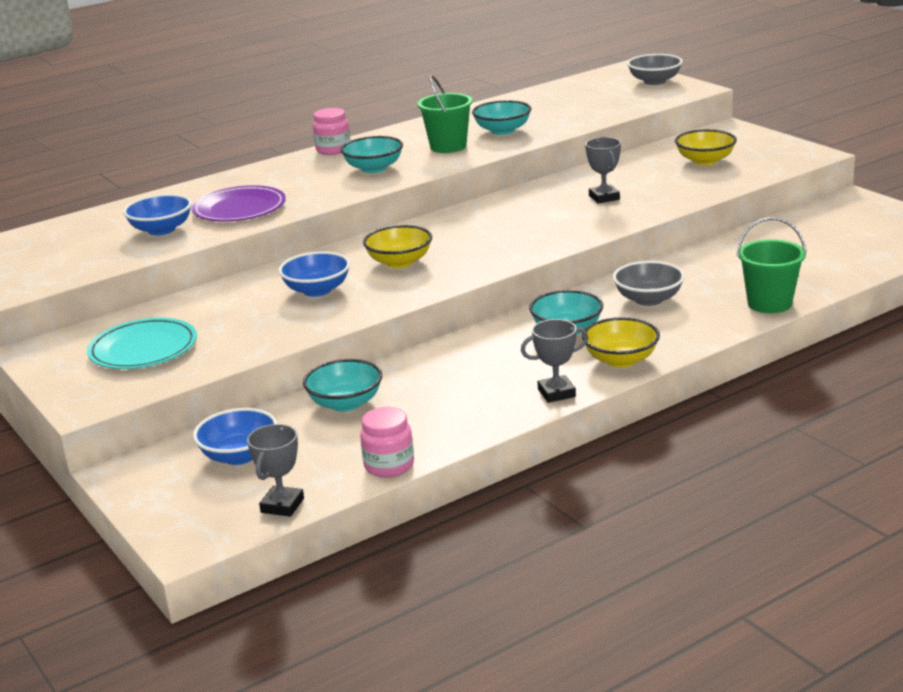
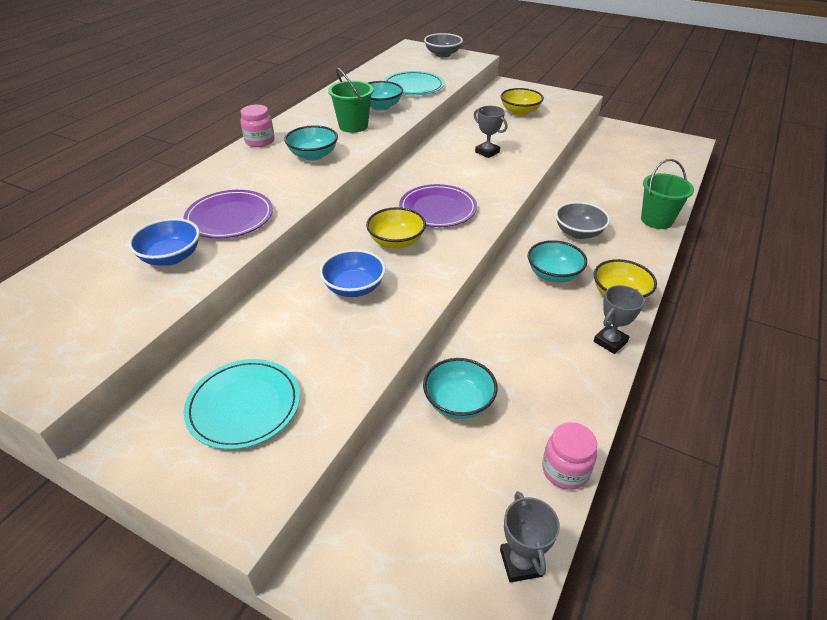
camera: 30 degrees left, 15 degrees up
(239, 456) = (421, 504): blue bowl -> none
(477, 242) = (437, 209): none -> purple plate
(569, 114) = (413, 86): none -> turquoise plate

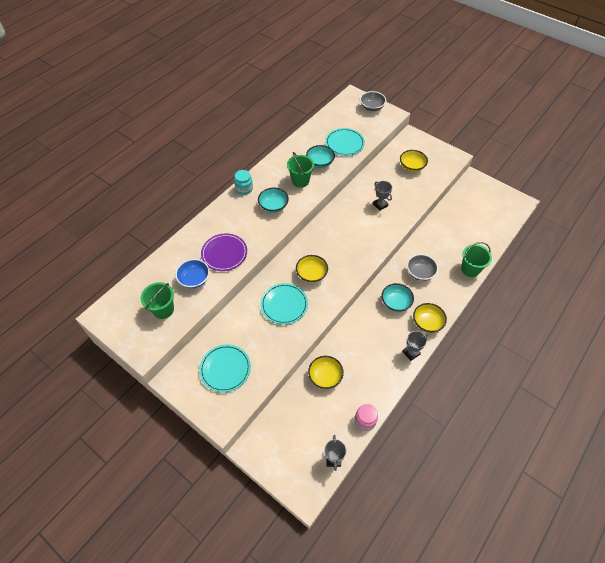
camera: 10 degrees right, 15 degrees up
(102, 308) = (163, 309): none -> green bucket
(260, 141) = (244, 189): pink jar -> turquoise jar
(354, 288) = (284, 305): blue bowl -> turquoise plate
(437, 209) = (339, 251): purple plate -> none
(458, 402) = (325, 376): turquoise bowl -> yellow bowl

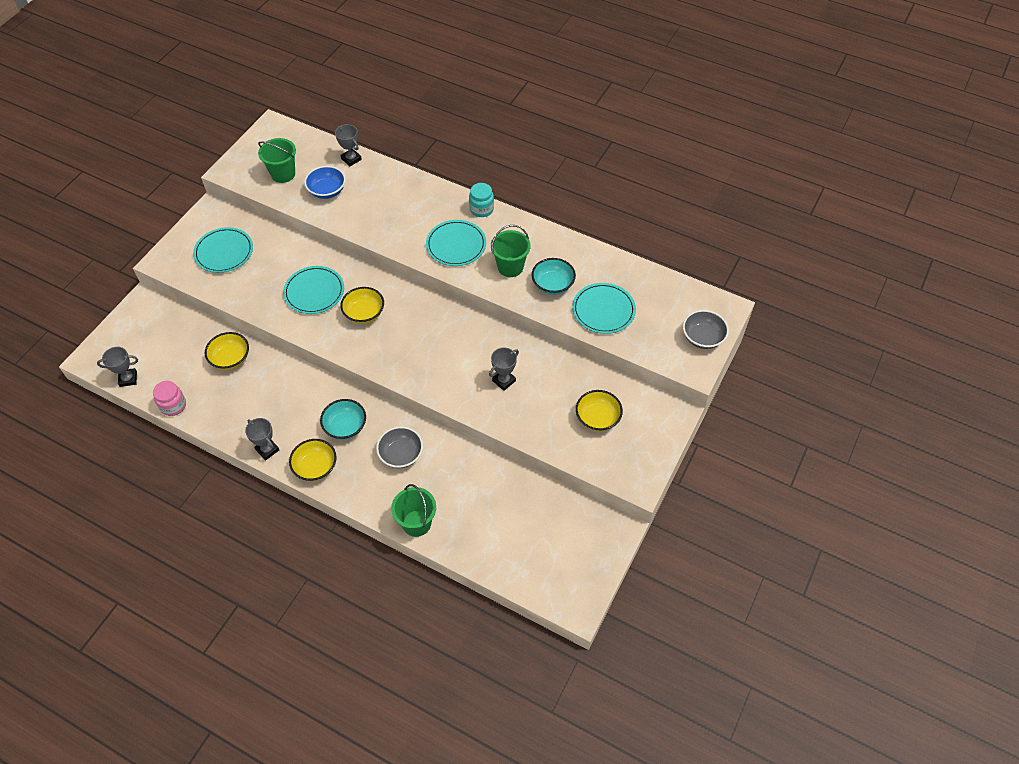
camera: 80 degrees right, 0 degrees up
(164, 261) = (351, 159): none -> grey trophy
(224, 253) = (369, 210): purple plate -> none
(273, 206) = (456, 245): turquoise bowl -> turquoise plate

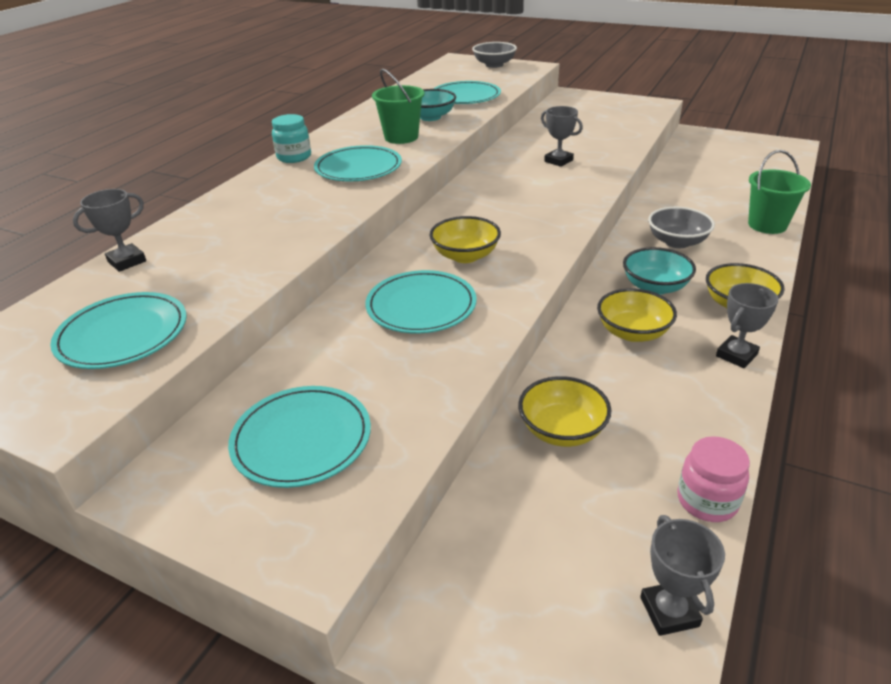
camera: 90 degrees left, 20 degrees down
(283, 174) = (123, 334): green bucket -> turquoise plate
(327, 191) = (201, 277): blue bowl -> none
(597, 418) = (590, 120): yellow bowl -> yellow bowl (633, 332)

